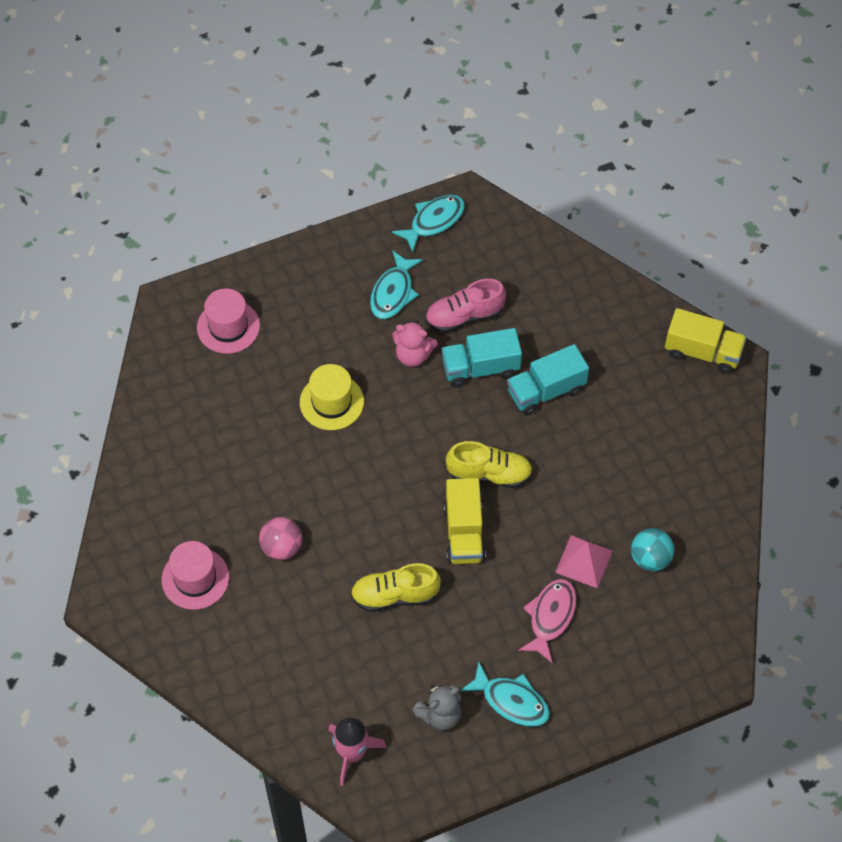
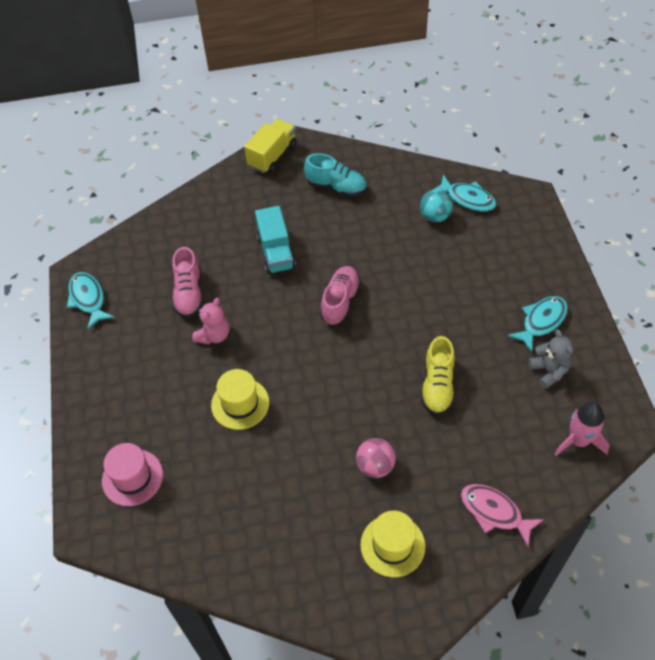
camera: 75 degrees left, 5 degrees down
(195, 578) = (392, 545): pink hat -> yellow hat
(393, 292) = (147, 339): turquoise fish -> turquoise fish (467, 199)
(464, 532) = (389, 327): yellow truck -> none
(480, 368) = (242, 291): turquoise truck -> none
(489, 474) = (340, 301): yellow shoe -> pink shoe
(550, 617) = (473, 284): pink fish -> pink fish (494, 512)
(584, 561) = (430, 255): pink pyramid -> none
(669, 436) = (336, 187): none -> turquoise shoe

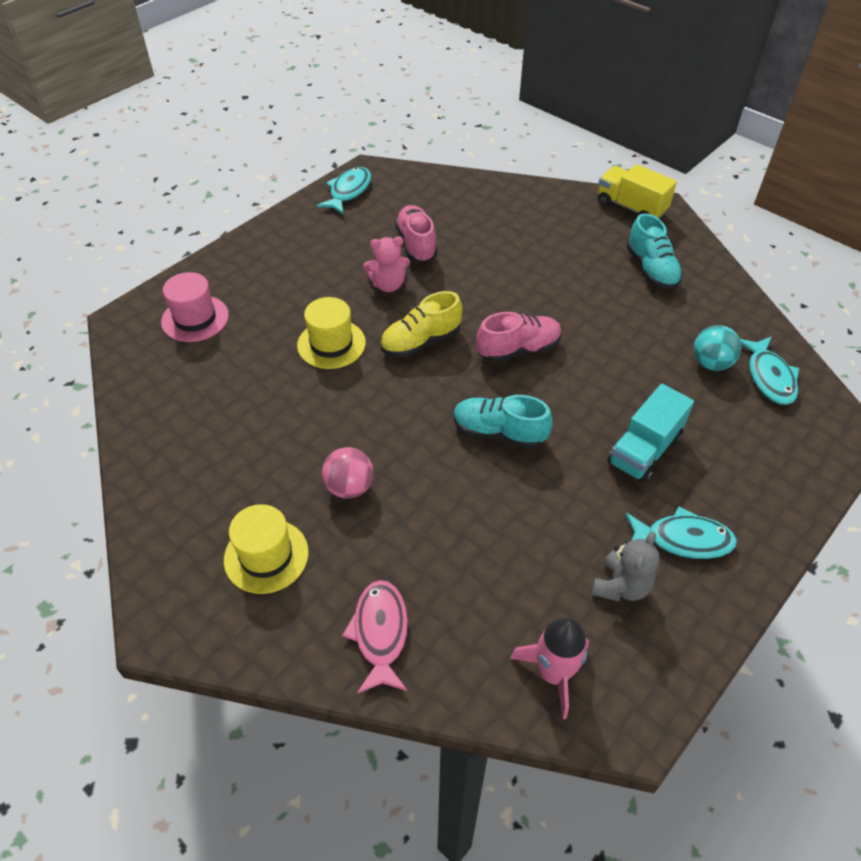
camera: 50 degrees right, 5 degrees down
(189, 293) = (416, 244): pink shoe -> pink shoe turned 120 degrees clockwise
(272, 156) = (631, 208): yellow truck -> yellow truck turned 135 degrees counterclockwise
(276, 252) = (524, 272): turquoise truck -> turquoise truck (644, 450)
(398, 357) = (499, 432): none -> turquoise shoe
(437, 386) = (496, 487): yellow shoe -> yellow shoe (421, 342)

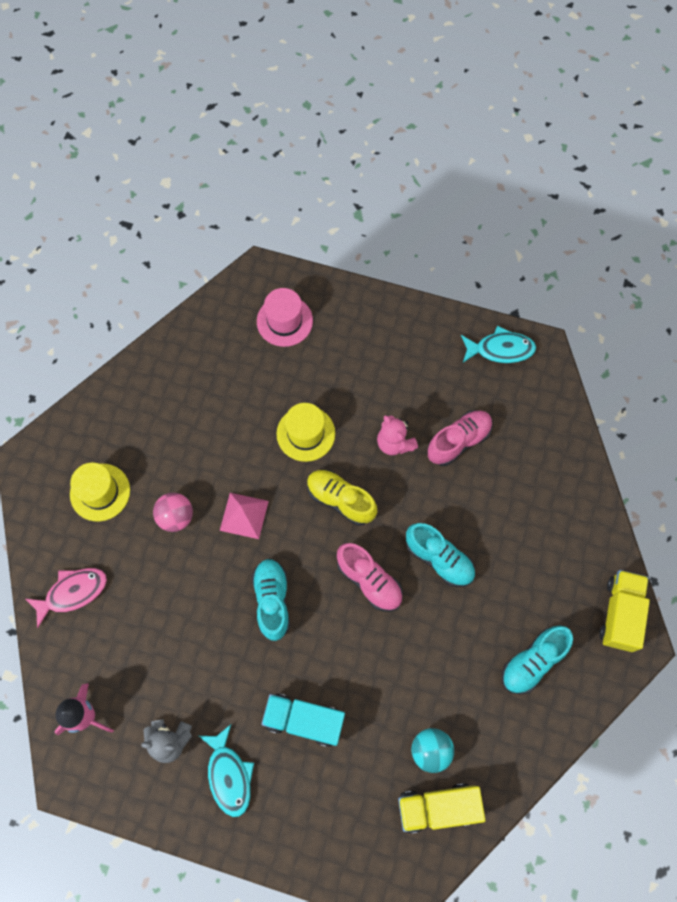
camera: 65 degrees right, 20 degrees up
(388, 424) = (244, 515): none -> pink pyramid
(523, 294) = (439, 559): none -> turquoise shoe
(769, 377) = (437, 807): turquoise fish -> yellow truck

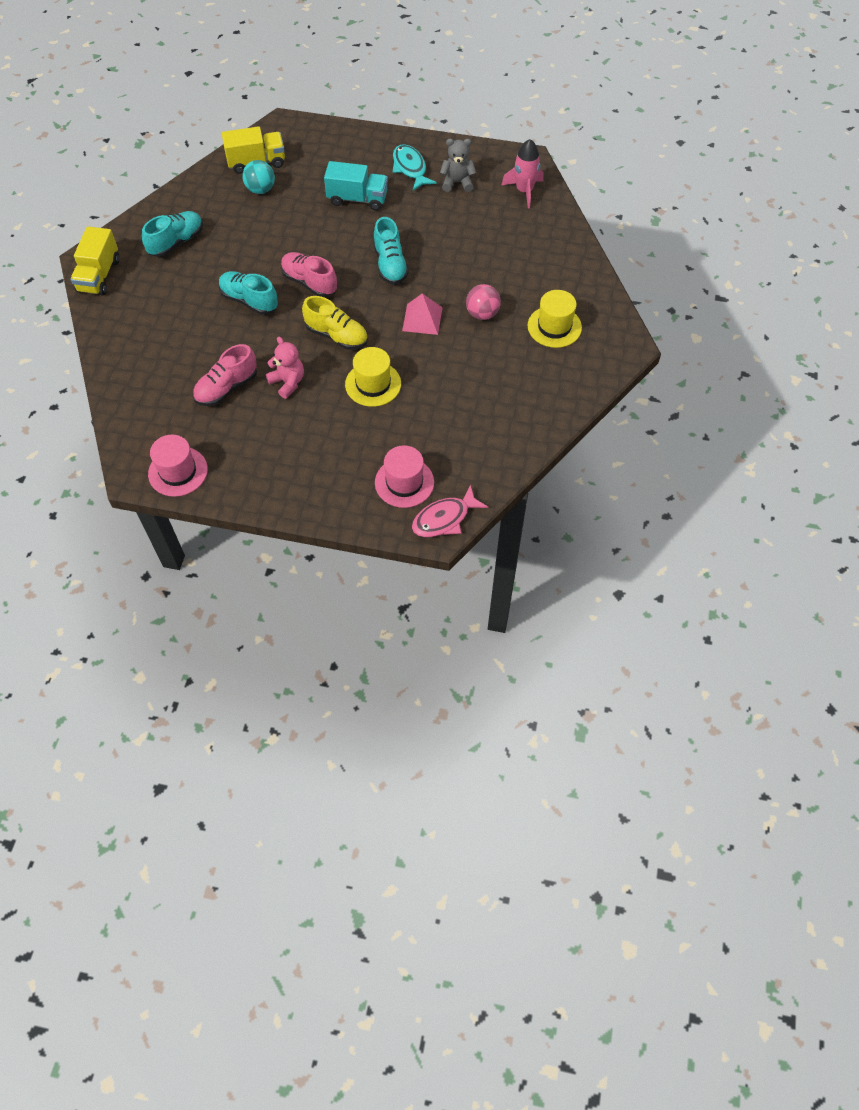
camera: 175 degrees right, 10 degrees down
(72, 592) = (557, 259): pink fish -> pink fish (444, 518)
(500, 349) = (178, 471): turquoise fish -> pink hat

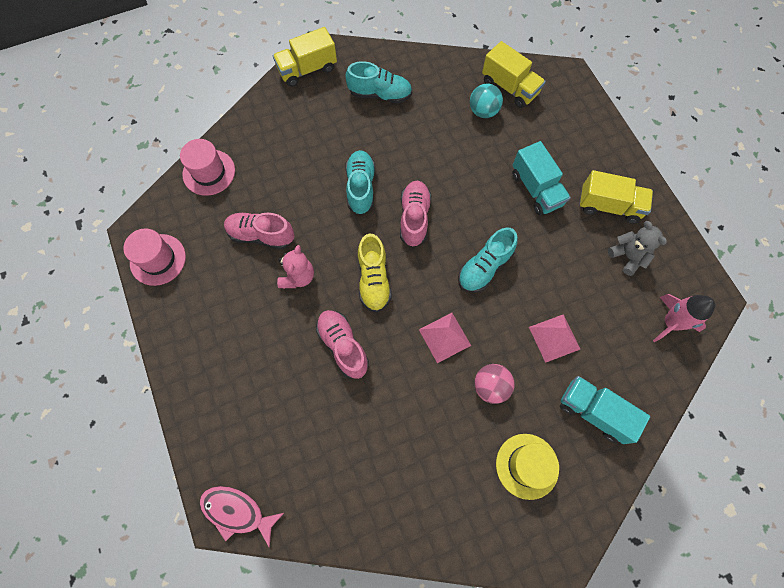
camera: 55 degrees right, 10 degrees up
(373, 384) = (343, 346): yellow hat -> pink shoe
(404, 482) = (255, 447): pink hat -> pink hat (209, 172)
(410, 168) = (609, 206): turquoise fish -> yellow truck
(479, 258) = (554, 338): none -> pink pyramid
(548, 269) = (593, 412): none -> turquoise truck

